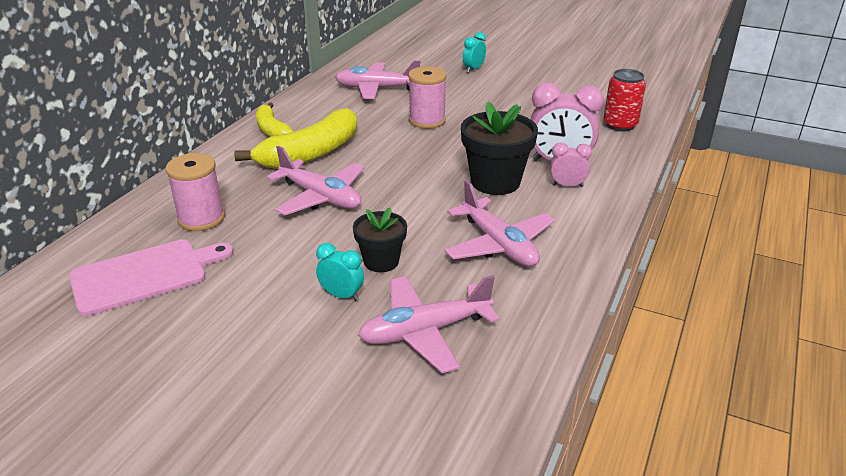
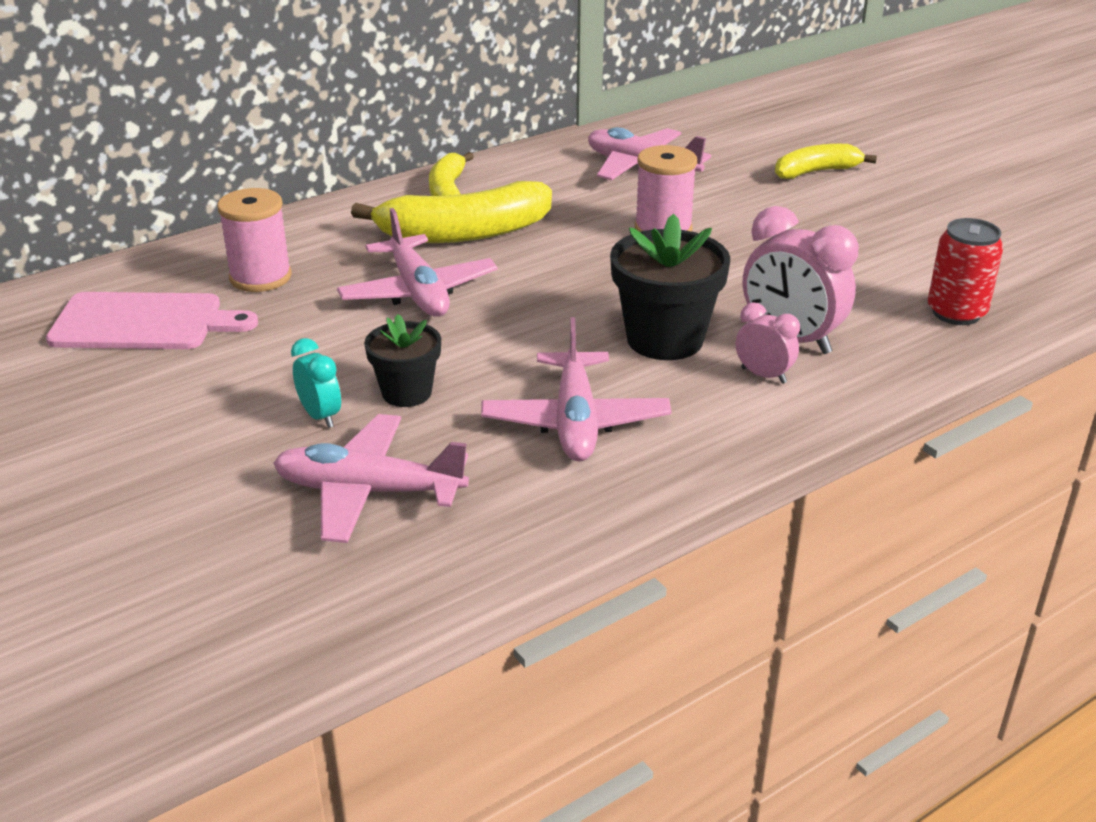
camera: 30 degrees right, 0 degrees up
(473, 69) = (816, 172): turquoise clock -> yellow banana

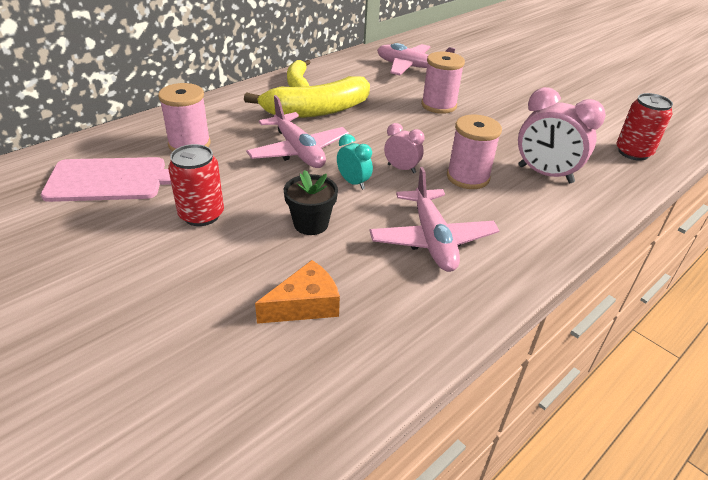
camera: 10 degrees left, 5 degrees up
(257, 374) = (201, 215): none -> red can
(320, 416) = (254, 245): turquoise clock -> turquoise clock (353, 183)
(369, 491) = (305, 305): pink plane -> orange cheese
(665, 339) = (468, 177): black flower pot -> pink spool
(763, 375) = (539, 199): pink clock -> pink clock (401, 168)
(816, 172) = (512, 69): yellow banana -> none

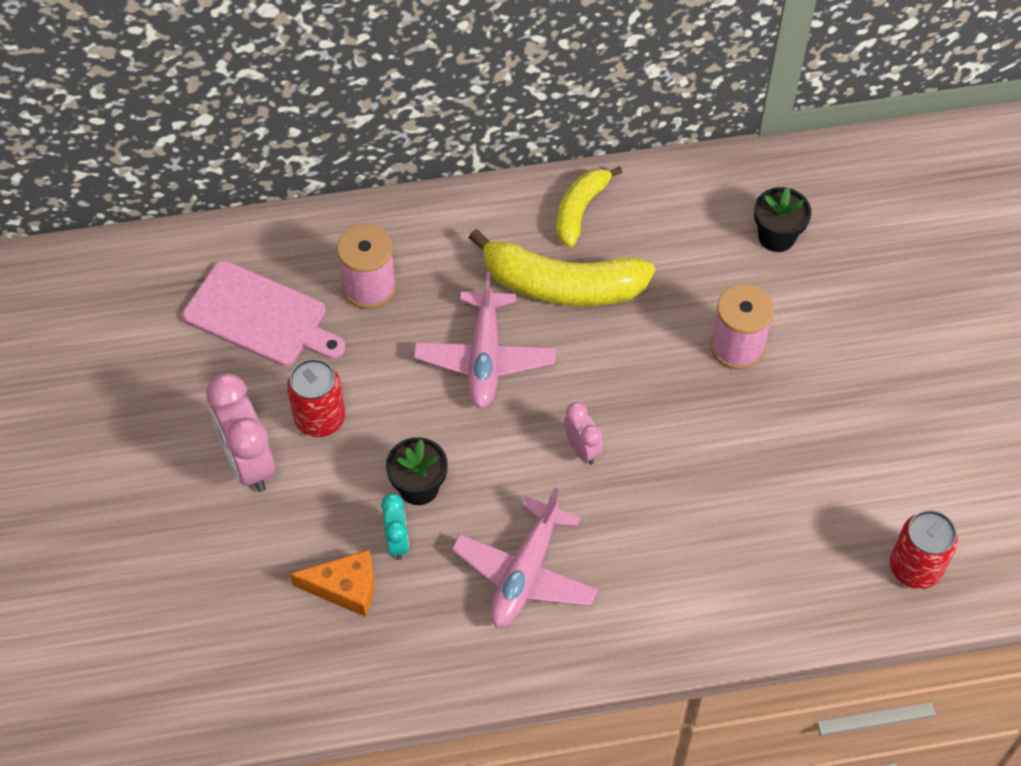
camera: 35 degrees right, 20 degrees up
(353, 183) = (508, 445): turquoise clock -> turquoise clock (397, 541)
(411, 68) = (776, 236): pink plane -> black flower pot
(468, 177) = (648, 502): pink spool -> none
(545, 174) = (750, 545): pink clock -> pink clock (249, 462)

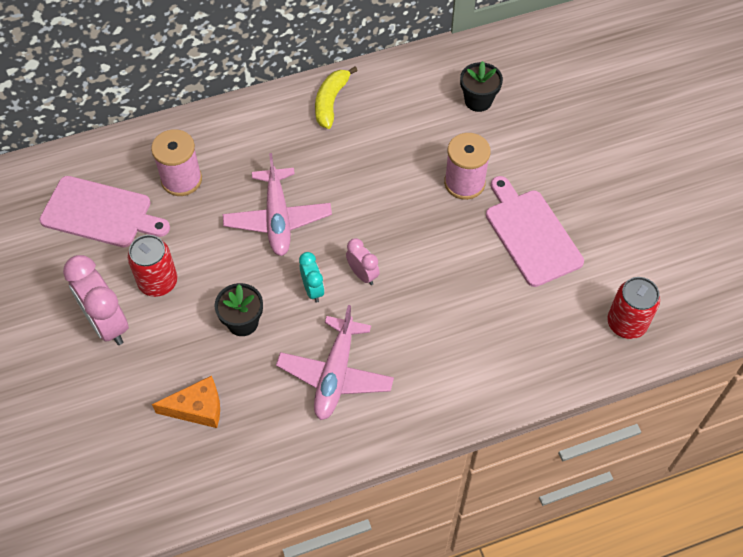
camera: 10 degrees left, 0 degrees up
(397, 541) = (232, 366): turquoise clock -> turquoise clock (313, 289)
(562, 285) = (327, 157): yellow banana -> none
(812, 429) = (531, 234): none -> pink cutting board

